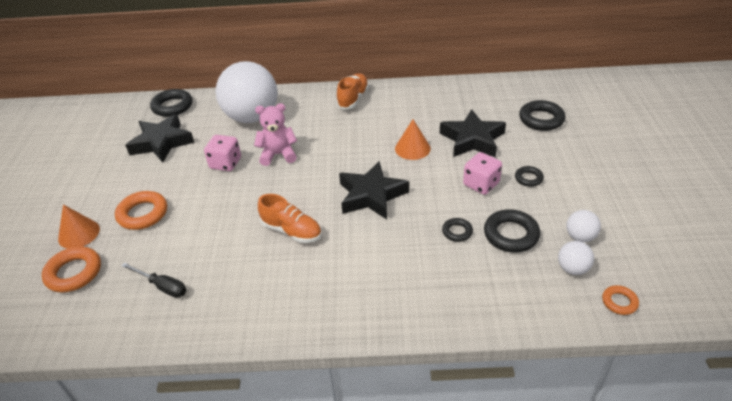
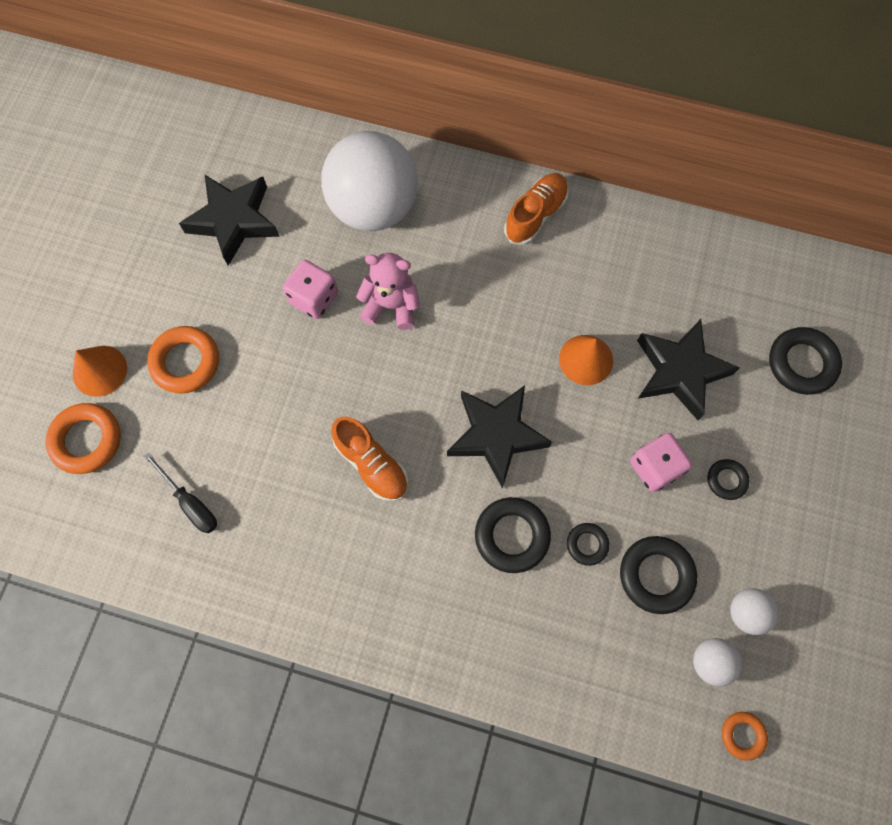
camera: 15 degrees right, 30 degrees up
(172, 106) = (263, 141): black ring -> black ring (512, 536)

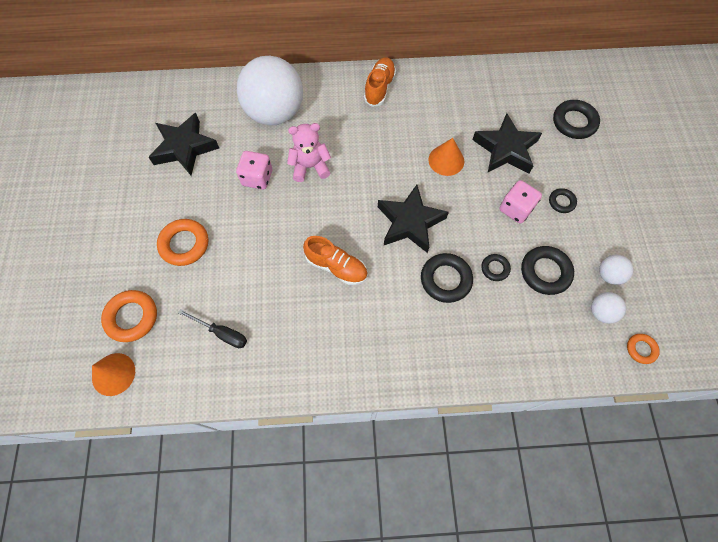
camera: 20 degrees left, 5 degrees down
(100, 370) = (125, 269): orange cone -> orange cone (113, 374)

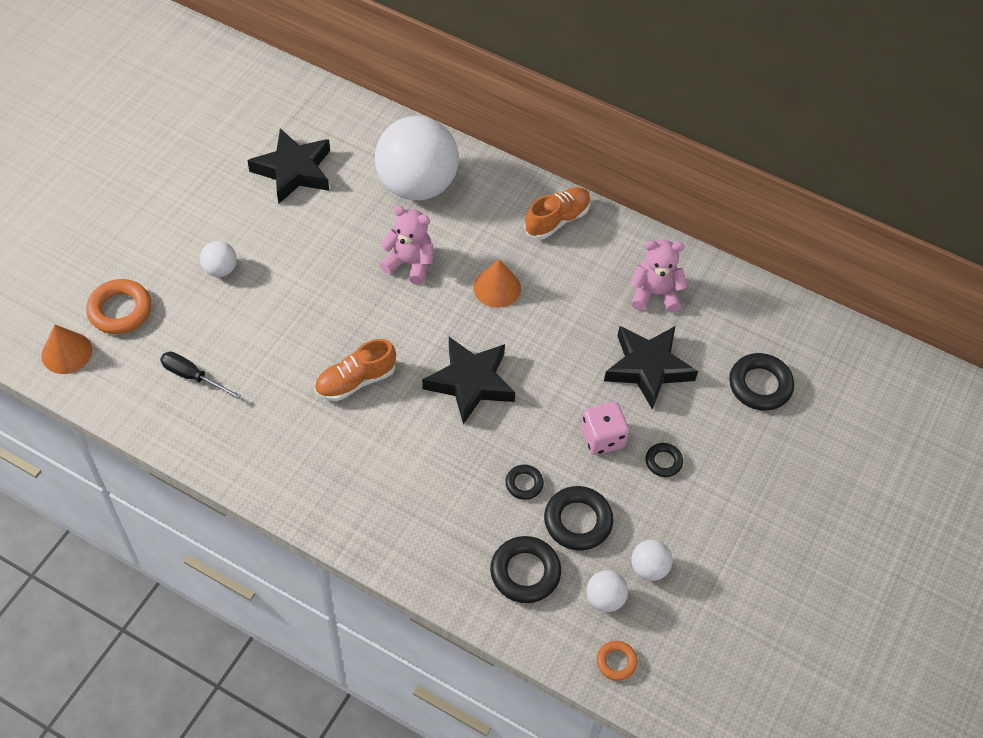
camera: 30 degrees right, 10 degrees down
(184, 244) = (220, 269): orange ring -> white ball
(222, 333) = (192, 376): black screwdriver -> black screwdriver turned 150 degrees clockwise
(257, 178) = (344, 244): pink dice -> none
(336, 266) = (355, 381): orange shoe -> orange shoe turned 90 degrees clockwise
(445, 279) = (460, 462): black ring -> black ring (525, 572)
(446, 160) = (567, 341): orange cone -> orange cone (497, 288)
(472, 101) = (654, 294): none -> pink teddy bear

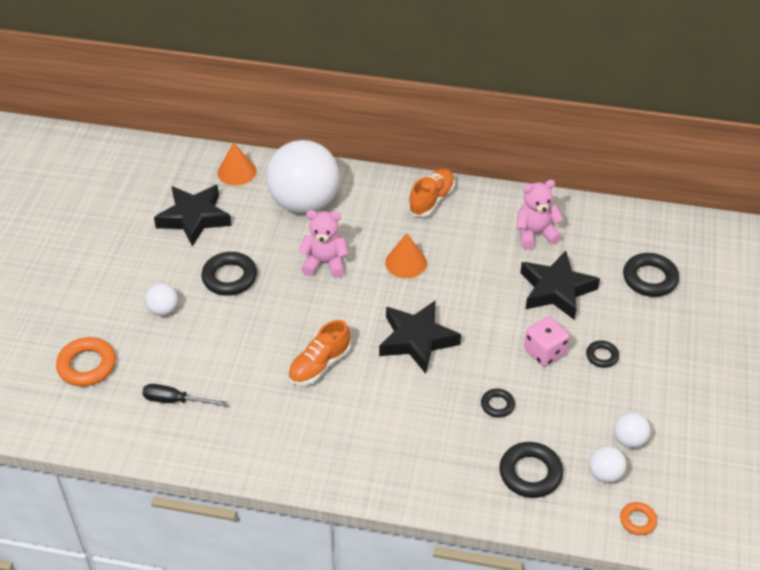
camera: 15 degrees left, 10 degrees down
(66, 352) = (52, 412): orange cone -> orange cone (237, 172)
(578, 521) = (555, 421): black ring -> black ring (229, 277)

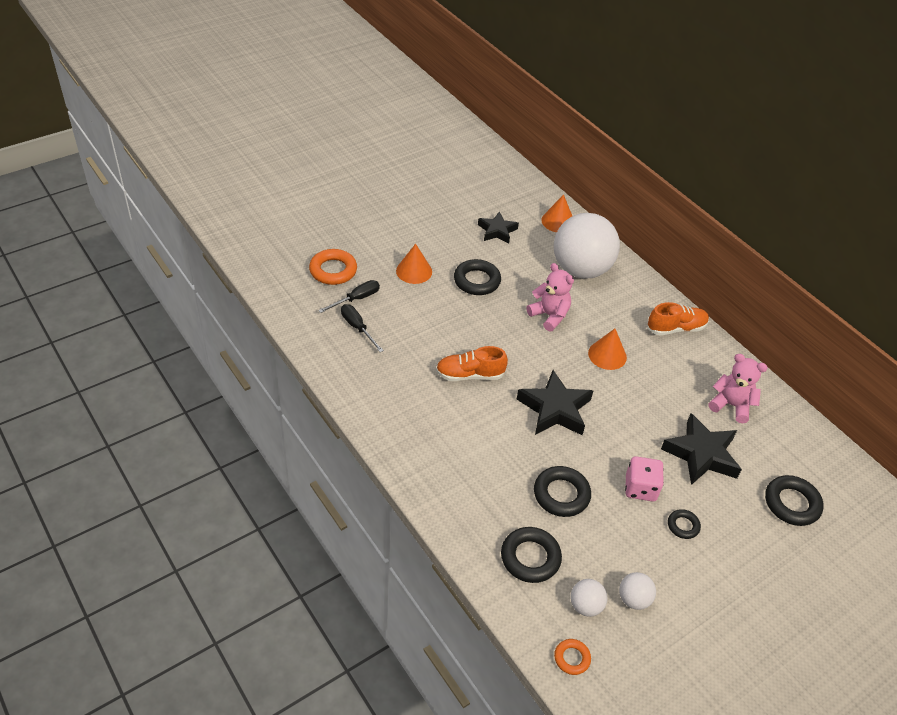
camera: 40 degrees right, 0 degrees up
(142, 375) = (356, 299): none -> black screwdriver
(163, 310) = (414, 271): white ball -> orange cone
(194, 218) = (497, 231): black star -> black star, size x0.64
(497, 405) = (561, 494): black ring -> black ring, size x1.78

